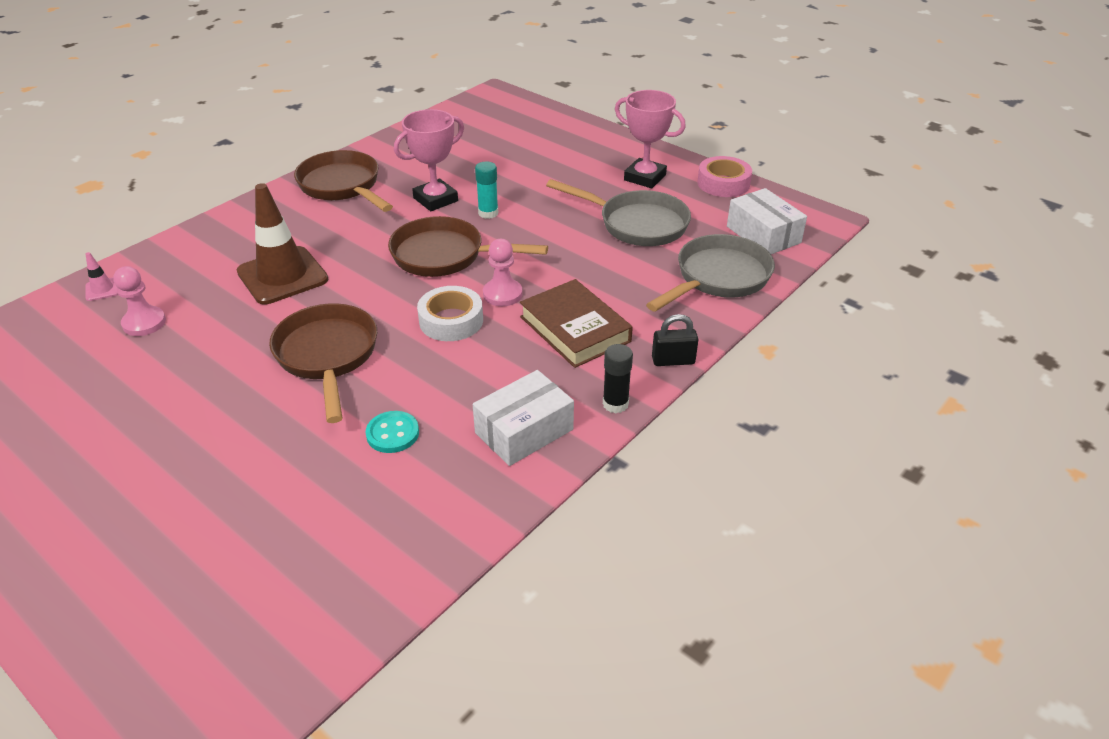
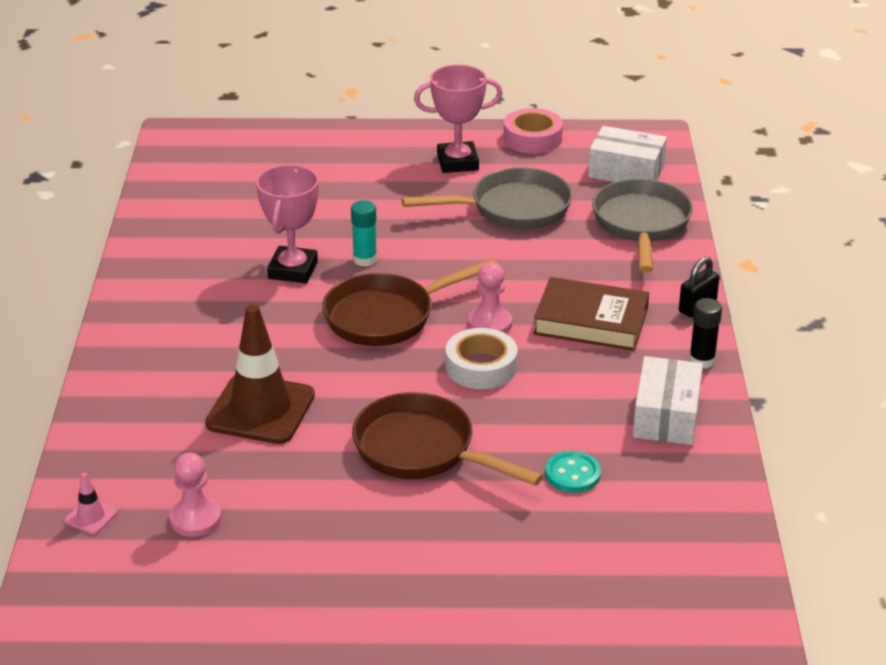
camera: 40 degrees left, 5 degrees down
(342, 186) = (173, 301): brown pan -> none

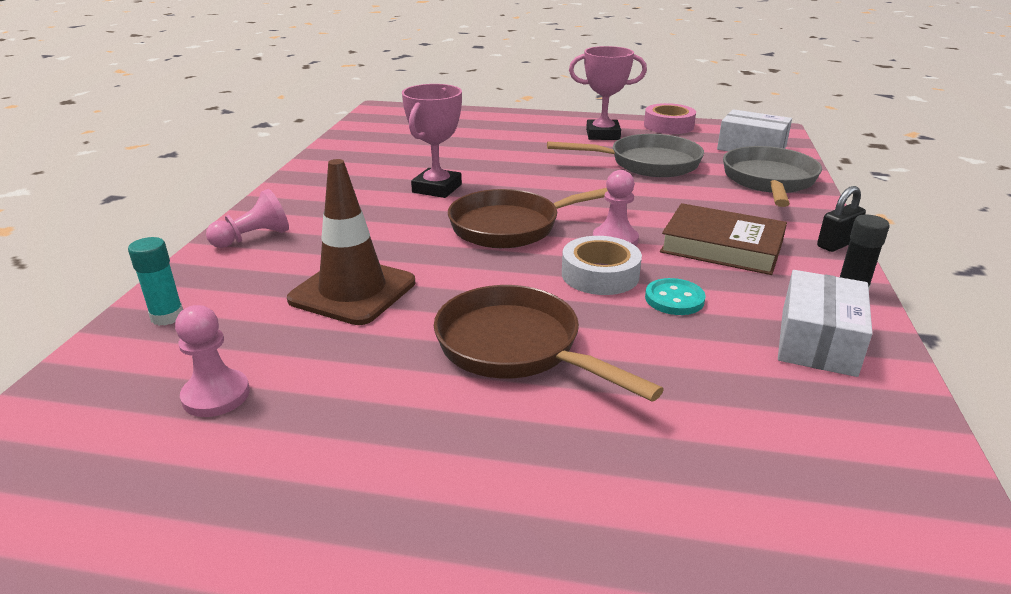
camera: 10 degrees right, 5 degrees down
(91, 517) = (100, 379): pink traffic cone -> none
(132, 358) = (253, 238): none -> pink pawn
(365, 259) = (505, 186): turquoise glue stick -> turquoise glue stick (167, 317)
(572, 474) = (701, 395): turquoise button -> turquoise button (674, 299)

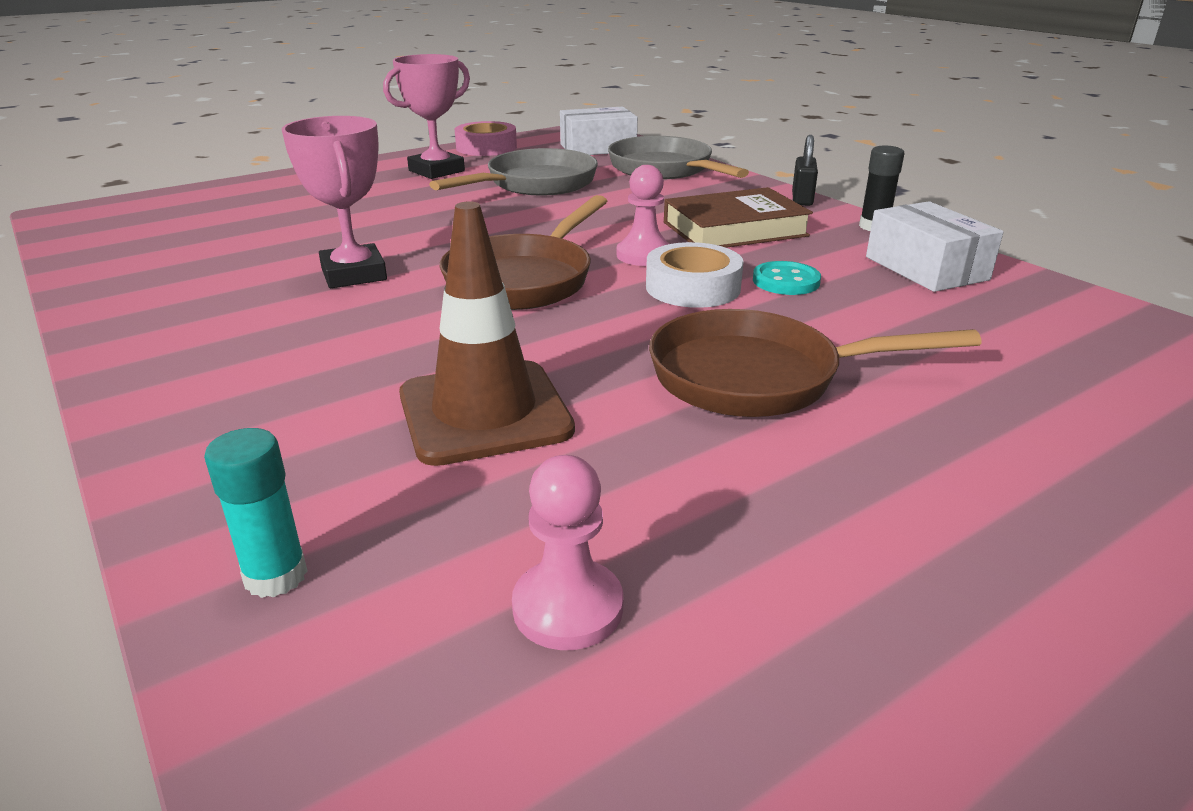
camera: 45 degrees left, 0 degrees up
(253, 238) = (198, 422): pink pawn -> none

